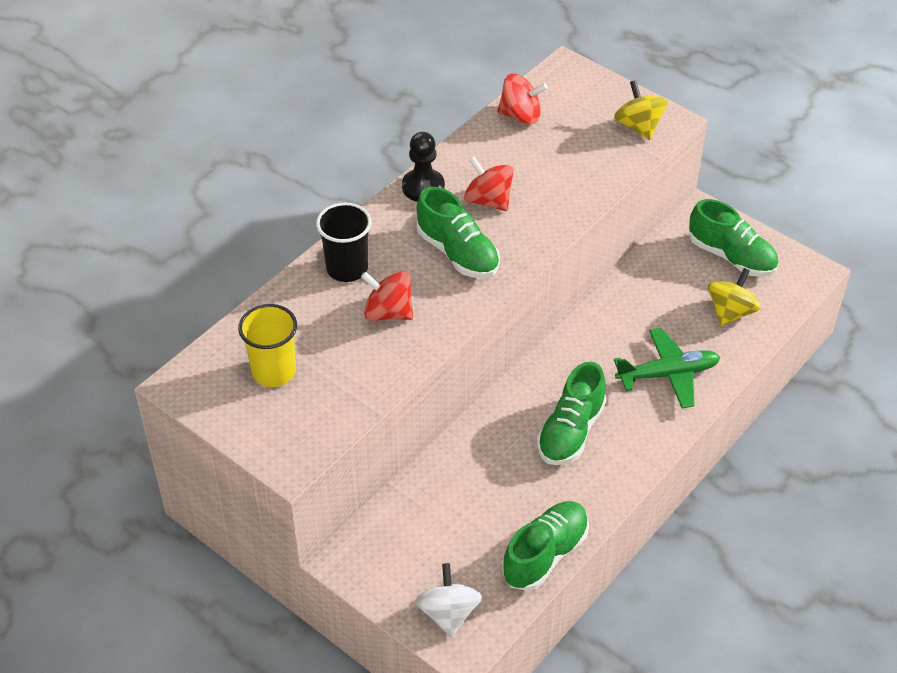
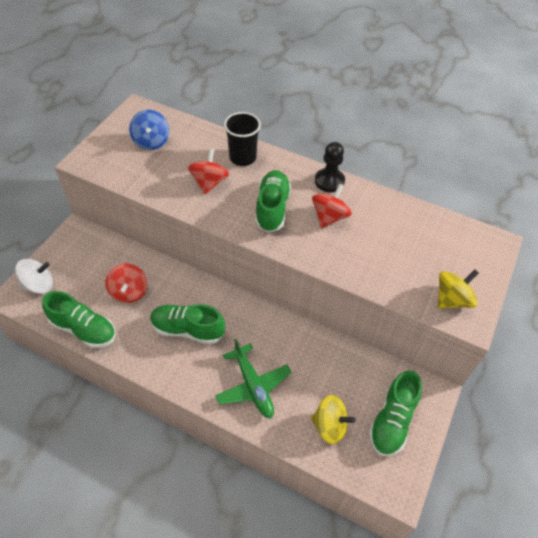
camera: 75 degrees right, 5 degrees up
(274, 371) = (151, 142): yellow cup -> blue spinning top
(458, 253) = (272, 208): green shoe -> green shoe turned 150 degrees clockwise
(521, 115) = (427, 223): red spinning top -> red spinning top (129, 292)

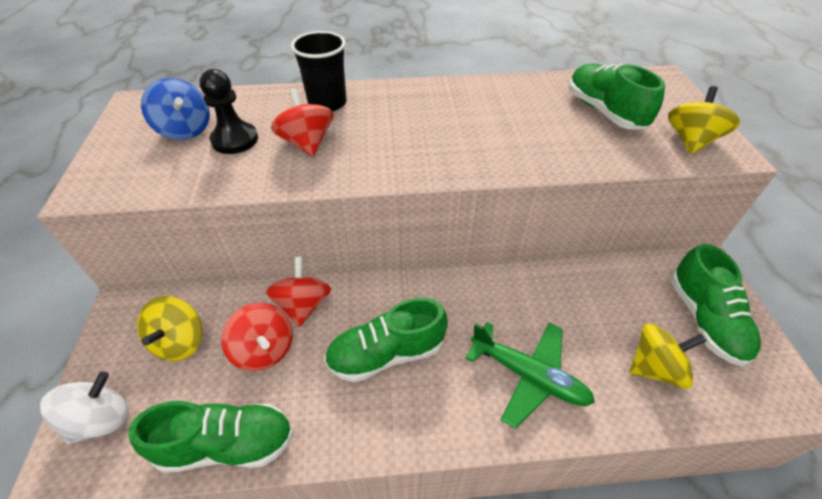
camera: 30 degrees left, 5 degrees down
(93, 264) = (180, 341): none -> yellow spinning top
(272, 208) = (413, 138): green shoe -> green shoe (604, 111)
(329, 181) = (450, 88): black pawn -> black pawn (235, 140)
(329, 217) = (486, 120): red spinning top -> red spinning top (303, 305)

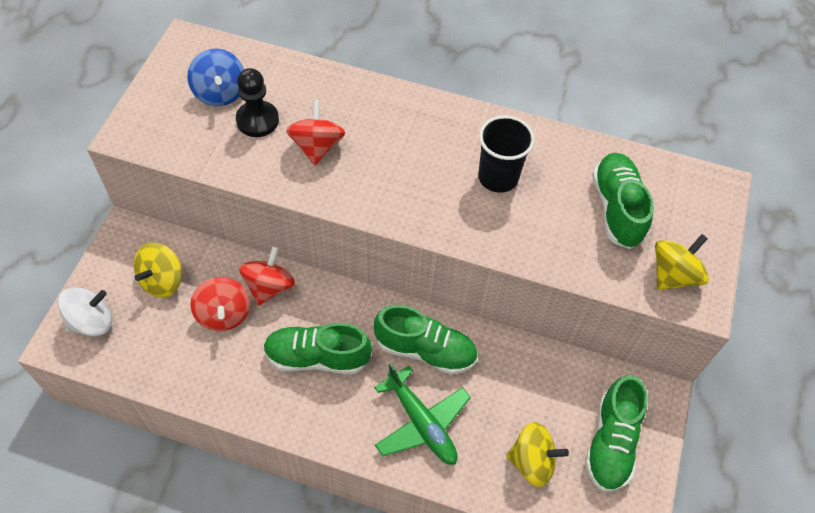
camera: 20 degrees right, 10 degrees up
(227, 444) = (172, 377): green shoe -> green shoe (425, 350)
(327, 103) = (356, 102): black cup -> black cup (498, 177)

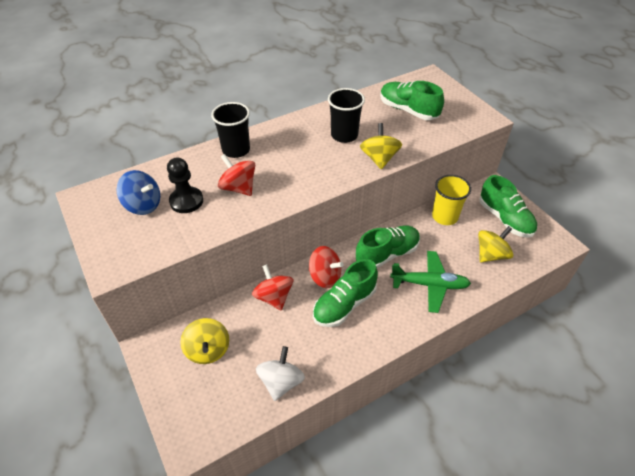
camera: 45 degrees left, 10 degrees down
(92, 322) = (193, 413): white spinning top -> white spinning top (281, 382)
(224, 314) = (268, 332): red spinning top -> red spinning top (325, 277)
(369, 101) = (236, 150): none -> black cup
(545, 372) = (444, 216): none -> yellow cup
(673, 275) = (463, 116): yellow spinning top -> yellow spinning top (379, 158)

